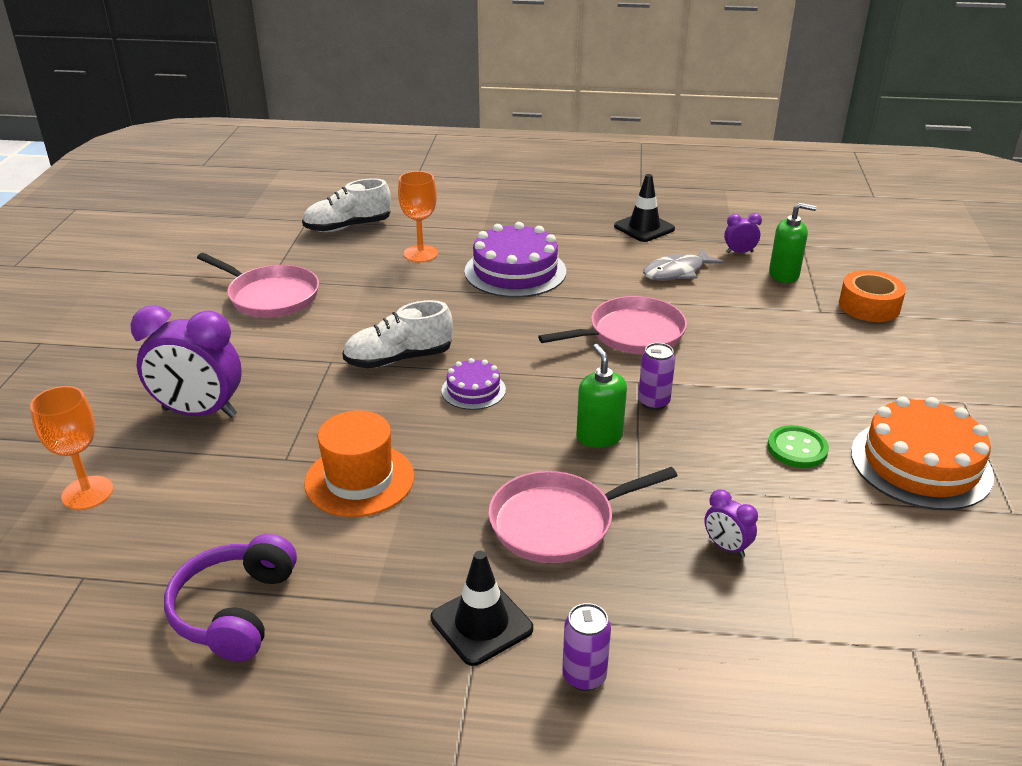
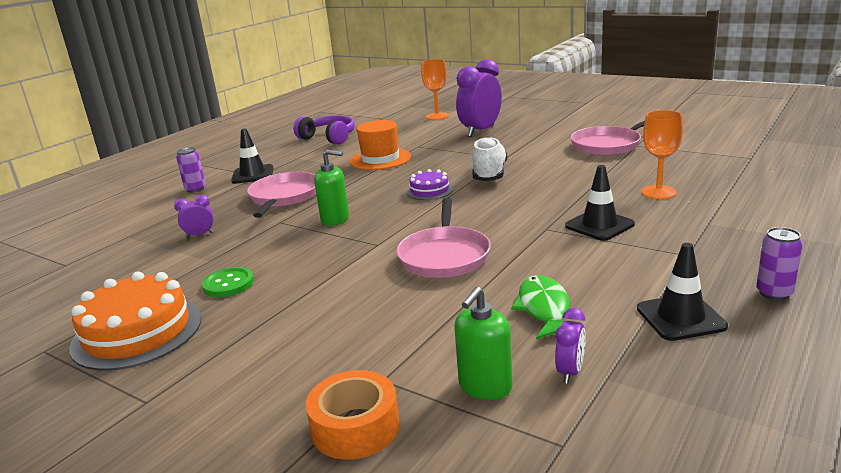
camera: 120 degrees right, 10 degrees down
(348, 227) = (730, 170): white shoe -> none
(515, 271) = (599, 225): purple cake -> black traffic cone
(653, 402) = (346, 244): purple can -> purple can (774, 293)
(677, 272) = (544, 309): grey fish -> green fish

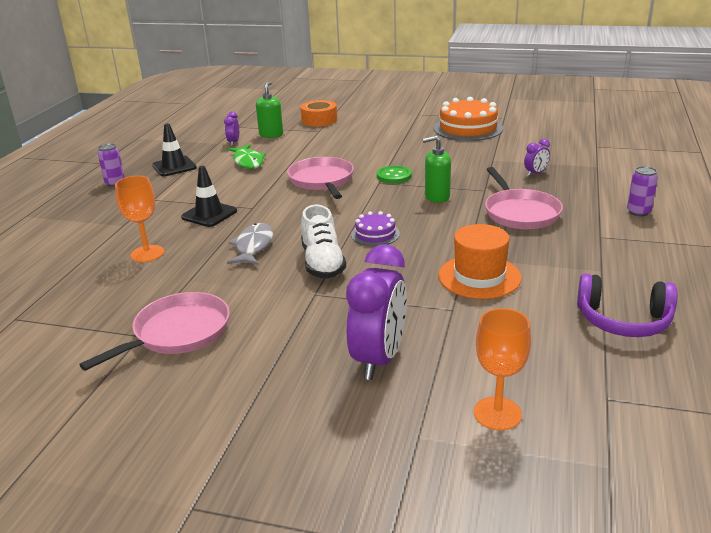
camera: 160 degrees right, 5 degrees up
(228, 284) = (453, 150): green button -> green button (394, 176)
(253, 174) = (610, 237): black traffic cone -> none
(549, 190) = (253, 246): none -> grey fish

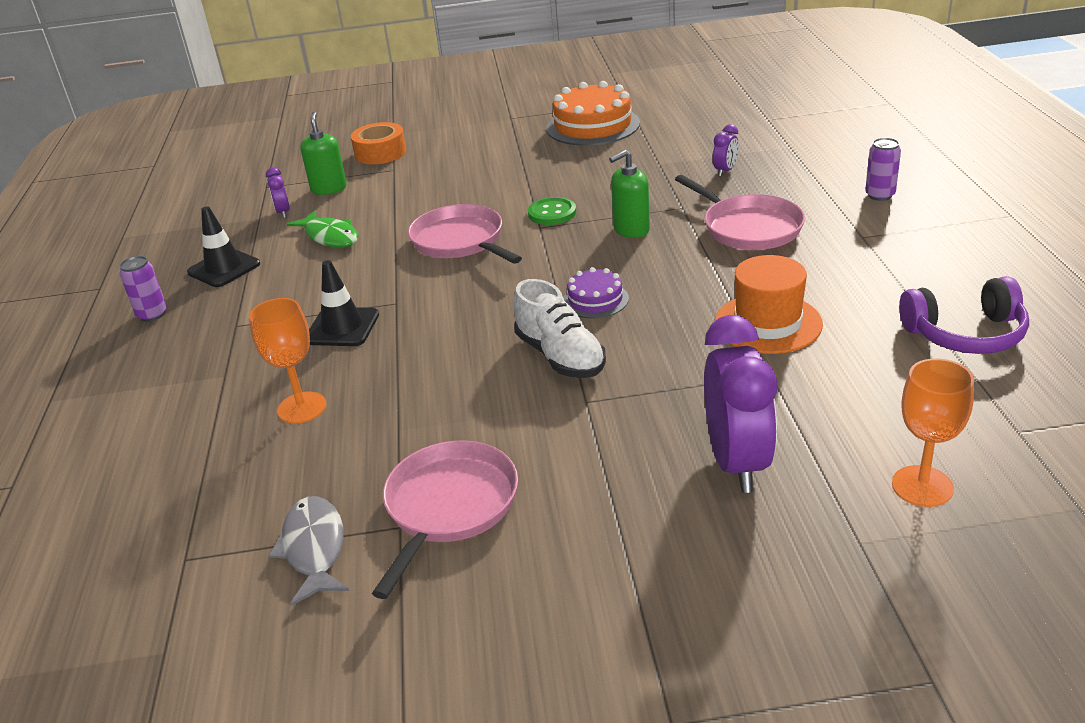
camera: 20 degrees left, 5 degrees up
(253, 246) = (447, 358): grey fish -> grey fish (314, 548)

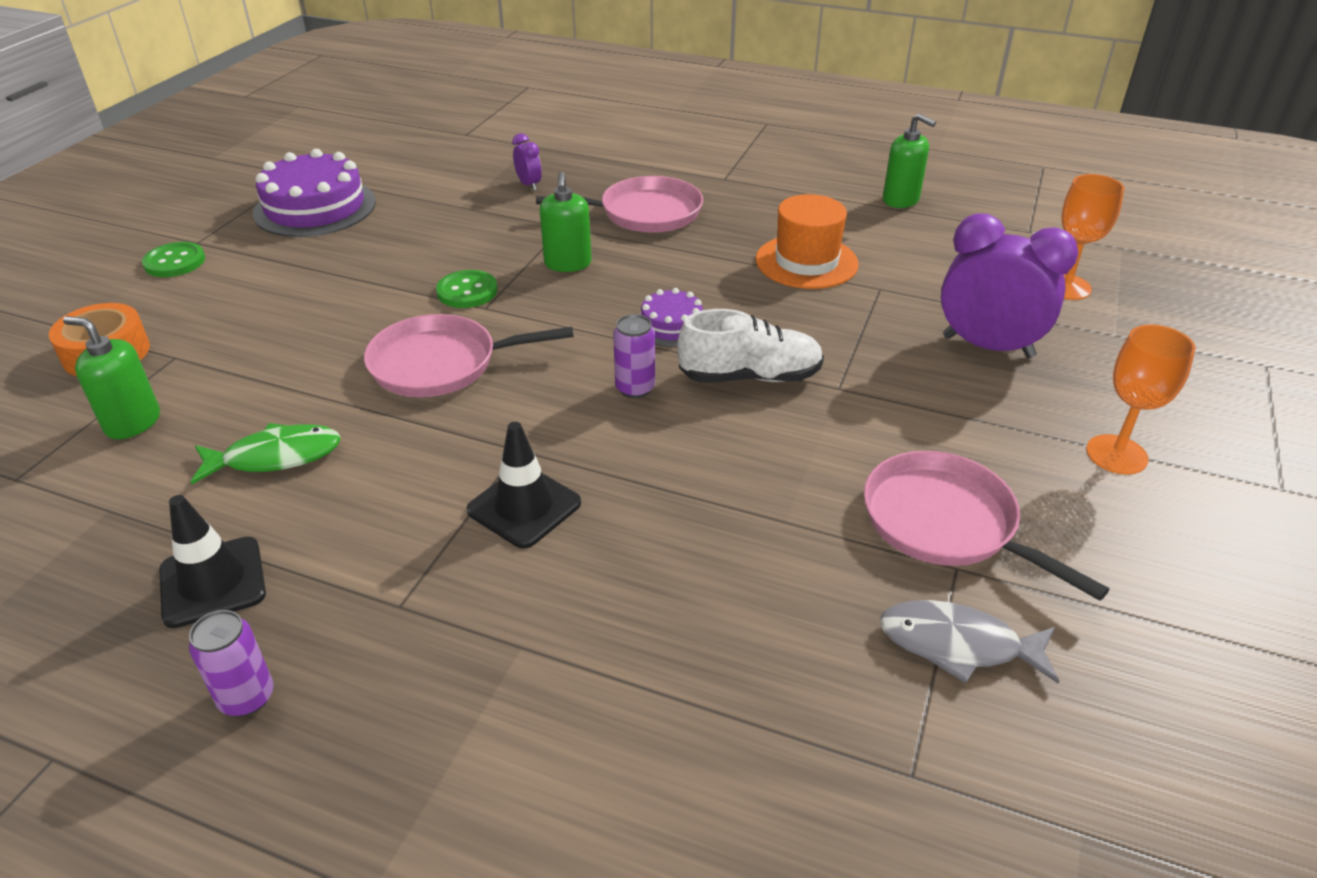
camera: 65 degrees left, 5 degrees up
(283, 212) = (132, 481): purple clock -> none
(302, 408) = (672, 588): orange goblet -> orange goblet (1116, 454)
(483, 123) = (175, 262): none -> green button
(593, 125) = (315, 207): orange cake -> purple cake
(880, 195) = (671, 148): purple can -> purple can (635, 388)
(965, 334) = (901, 200): purple headphones -> green soap dispenser

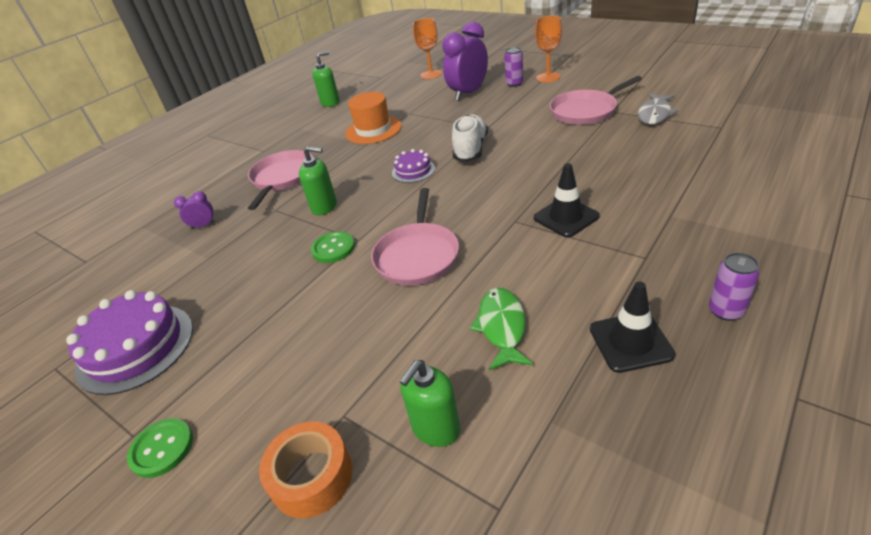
camera: 70 degrees left, 0 degrees up
(635, 388) = (469, 182): purple can -> purple can (514, 84)

